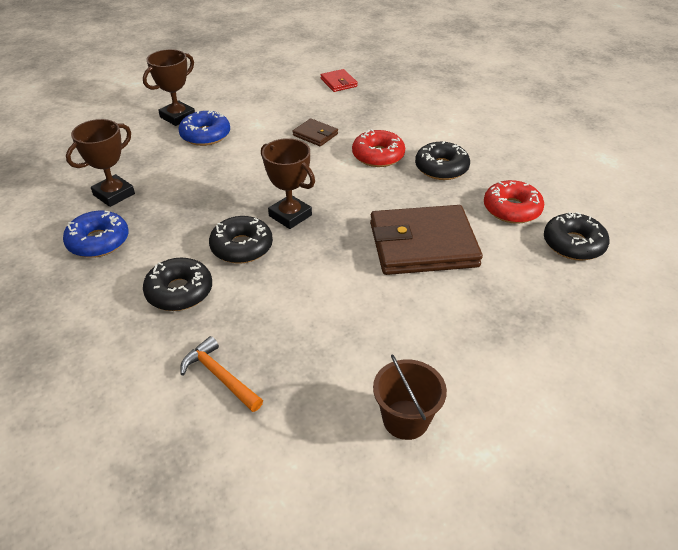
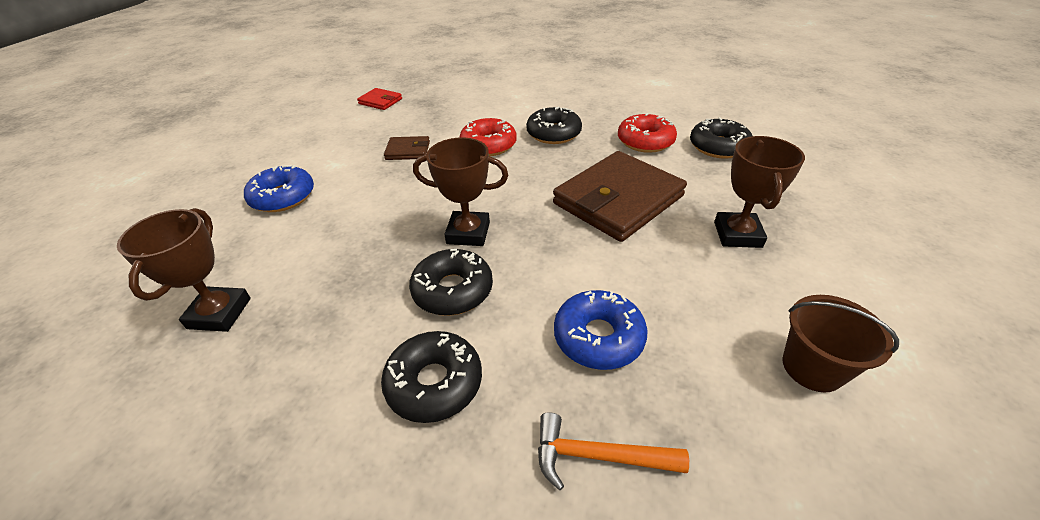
camera: 35 degrees left, 0 degrees up
(98, 241) = (253, 384): blue donut -> blue donut (598, 337)
(177, 117) = (226, 192): brown trophy -> brown trophy (737, 234)

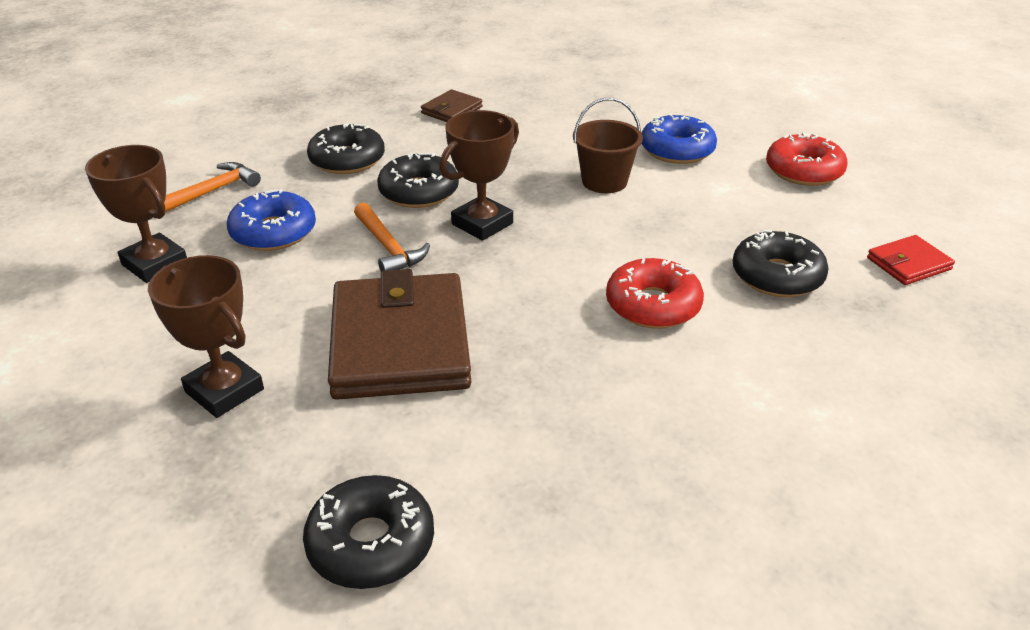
camera: 125 degrees right, 5 degrees down
(219, 313) = (529, 107): brown trophy -> brown trophy (155, 264)
(408, 151) = (705, 240): brown wallet -> brown wallet (452, 110)
(543, 258) = (388, 247): none -> orange hammer
(553, 133) = (624, 380): black donut -> black donut (777, 276)
(645, 141) = (490, 465): red donut -> red donut (803, 171)
(812, 367) = (87, 310): brown bucket -> brown bucket (604, 181)

